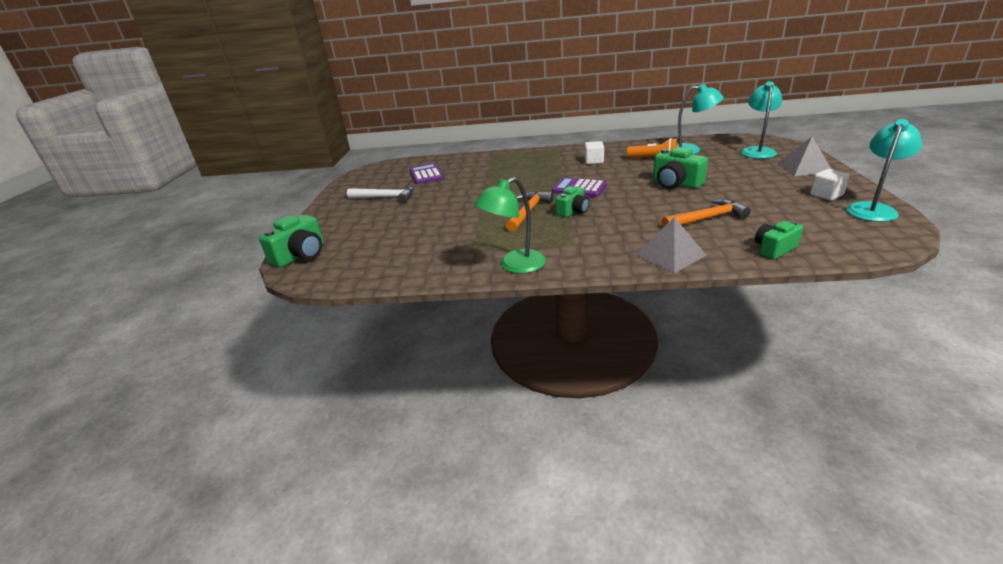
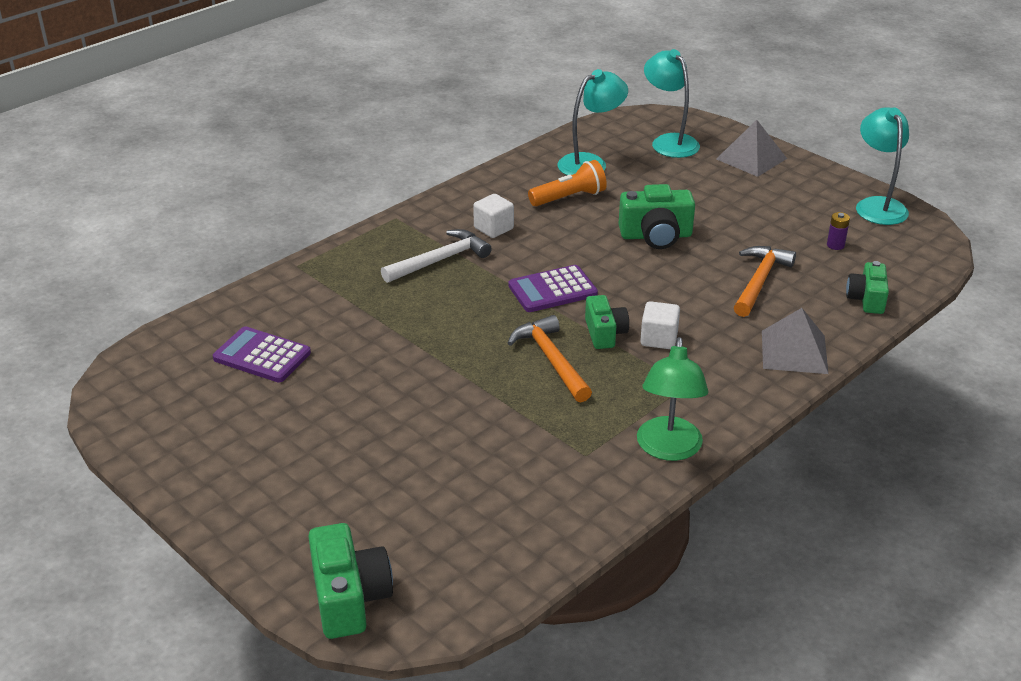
camera: 50 degrees left, 5 degrees up
(386, 197) = (278, 431): white hammer -> white hammer (440, 260)
(797, 218) = (835, 245): none -> purple battery
(826, 195) = (820, 199): white cube -> white cube (659, 339)

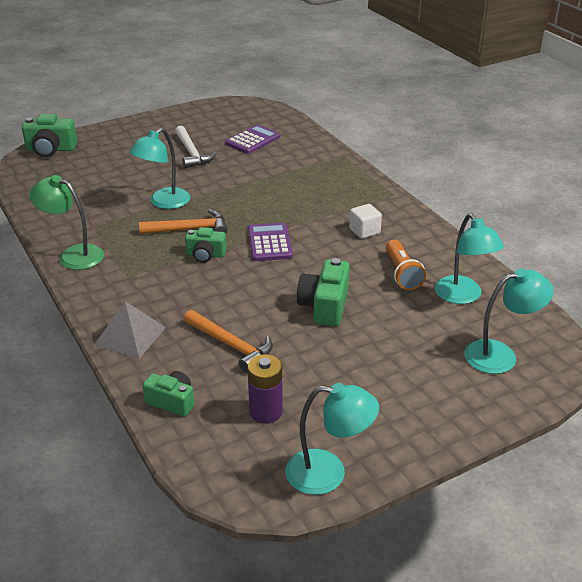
camera: 105 degrees right, 0 degrees up
(440, 260) = (329, 204): white hammer -> white hammer (191, 153)
(491, 401) = (163, 202): none -> turquoise lamp
(659, 339) = (185, 276): white cube -> none
(751, 158) = (454, 405): grey pyramid -> none
(835, 245) = (266, 412): purple battery -> purple battery, size x1.83

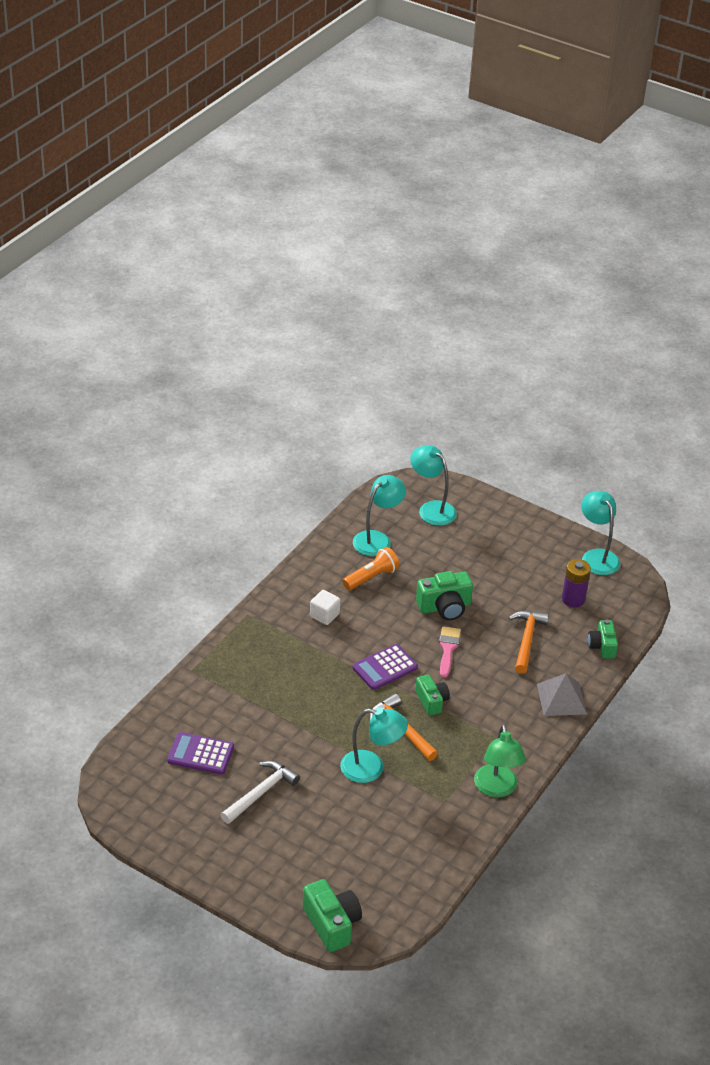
camera: 120 degrees left, 5 degrees up
(263, 287) = (448, 648): none -> pink brush

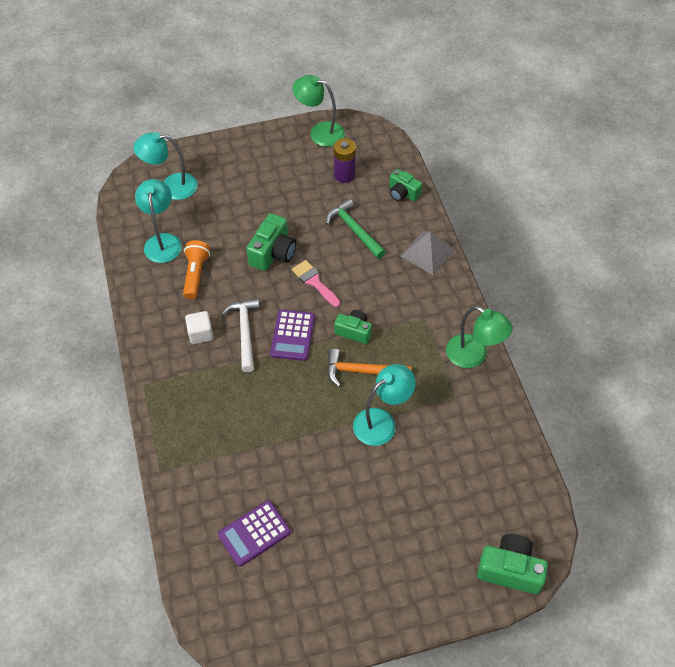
camera: 45 degrees left, 15 degrees up
(261, 793) = (336, 519): white hammer -> white hammer (245, 332)
(527, 640) = (354, 230): orange hammer -> green hammer
(597, 556) = (320, 132): turquoise lamp -> green lamp

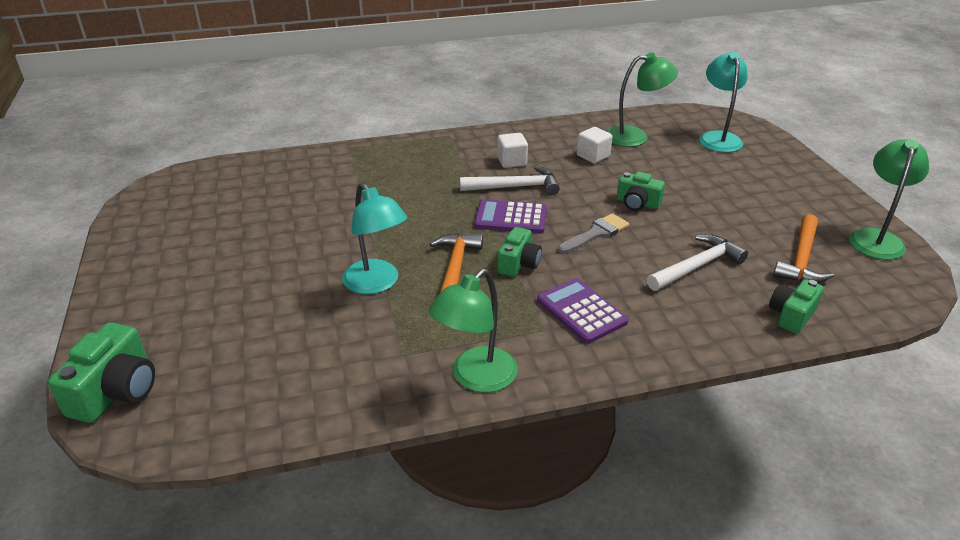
camera: 90 degrees right, 20 degrees down
(162, 241) = (635, 136): turquoise lamp -> green lamp
(196, 274) = (593, 156): orange flashlight -> white cube
(254, 533) = (261, 197): purple calculator -> purple calculator (581, 311)
(273, 253) = (637, 203): green camera -> green camera, size x0.66
(314, 282) = (596, 233): pink brush -> grey brush
(344, 175) = (801, 259): purple battery -> orange hammer
(354, 230) = (697, 266): green hammer -> white hammer
(427, 252) = (674, 337): grey pyramid -> none

